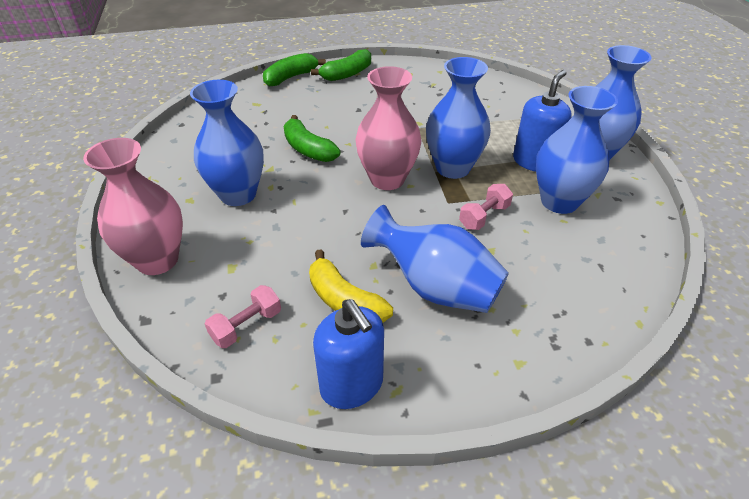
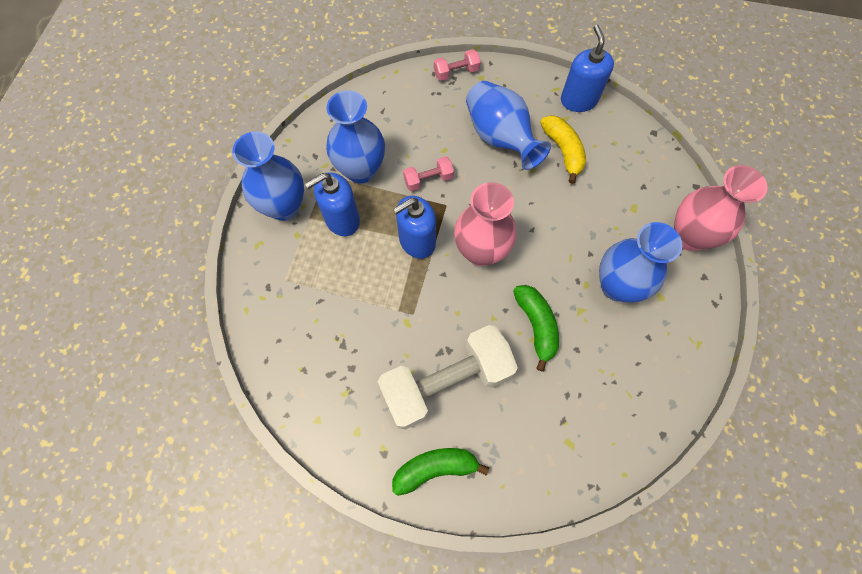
camera: 155 degrees left, 25 degrees up
(246, 326) = (631, 157): pink dumbbell -> pink dumbbell (456, 72)
(291, 77) = (510, 494): green banana -> none
(364, 105) = (446, 382): none -> white dumbbell
(452, 168) = (417, 241): blue vase -> blue soap dispenser

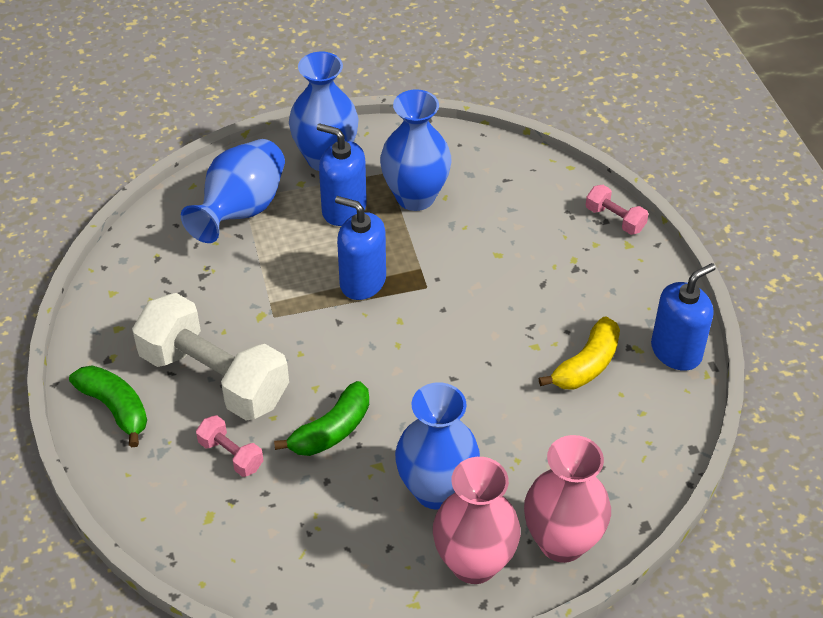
camera: 60 degrees right, 20 degrees down
(428, 179) = (447, 258): pink dumbbell -> pink dumbbell (231, 455)
(481, 251) = (390, 342): pink vase -> pink vase (474, 563)
(500, 138) = (556, 297): blue vase -> blue vase (241, 210)

